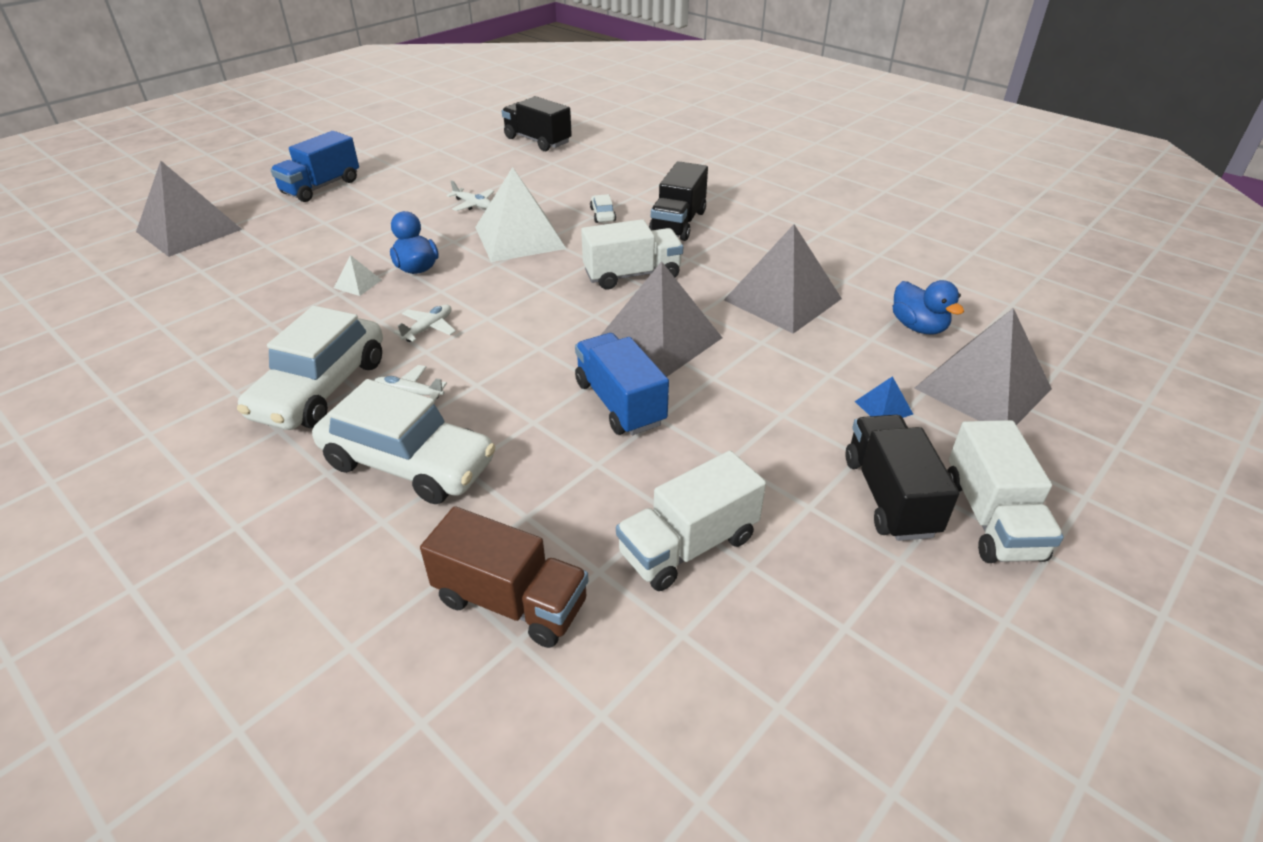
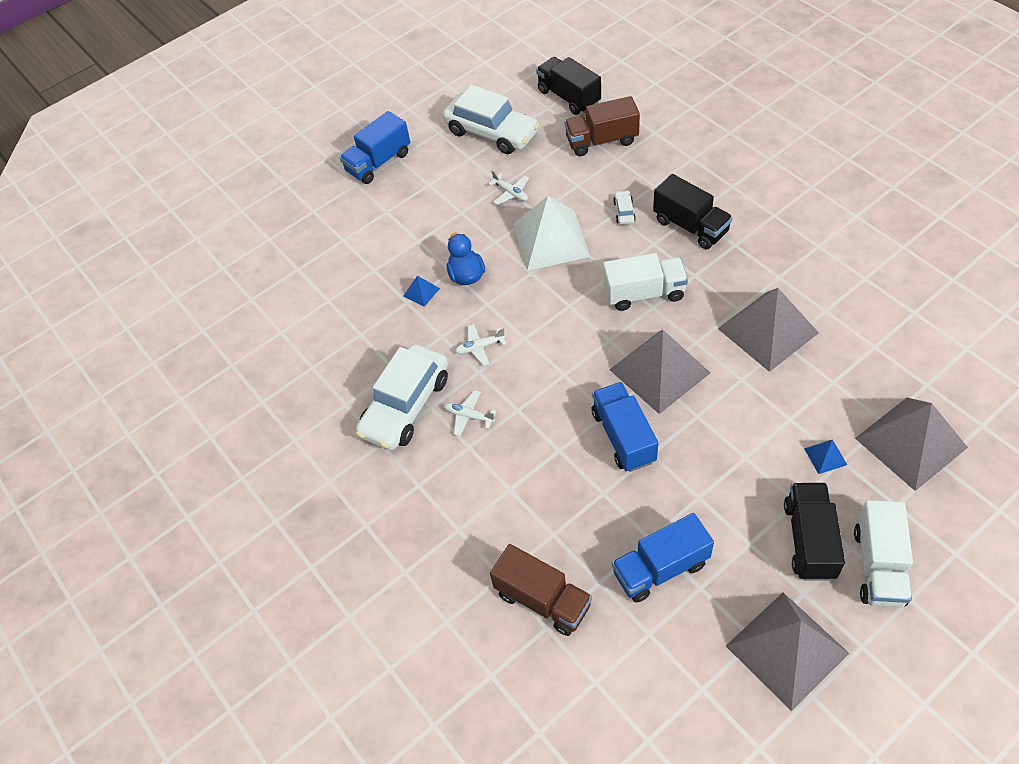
camera: 15 degrees right, 15 degrees up
(189, 230) = (280, 218): grey pyramid -> grey pyramid (787, 649)
(358, 284) = (421, 292): white pyramid -> blue pyramid
(408, 463) = (472, 481): white car -> white car (491, 132)
(428, 328) = (480, 347): white plane -> white plane turned 150 degrees counterclockwise
(574, 167) = (602, 141): none -> brown truck
(678, 223) = (690, 226): black truck -> black truck turned 75 degrees counterclockwise
(688, 545) = (660, 568): white truck -> blue truck
(918, 327) = (876, 371): blue duck -> none

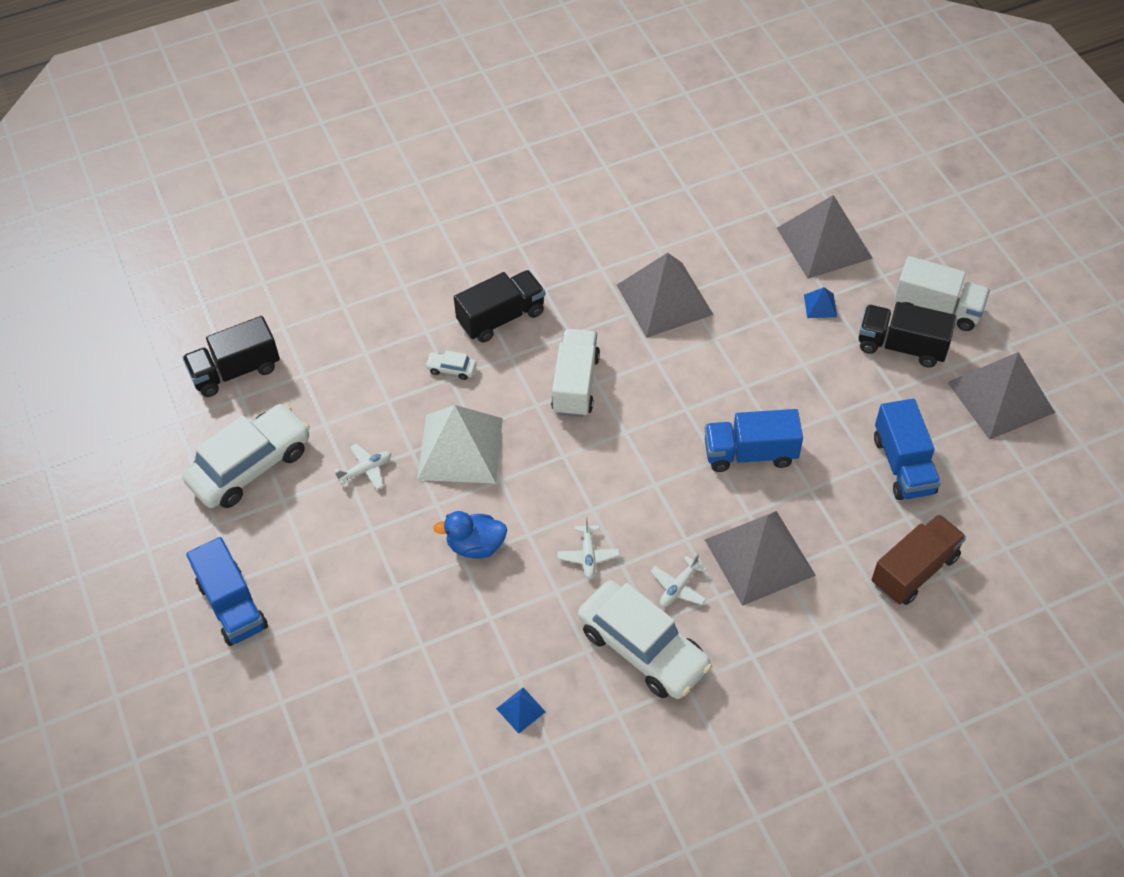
camera: 80 degrees left, 0 degrees up
(421, 292) = (480, 599): blue pyramid -> blue pyramid (520, 710)
(602, 141) = (329, 359): brown truck -> none
(659, 371) = (680, 400): grey pyramid -> grey pyramid (759, 557)

